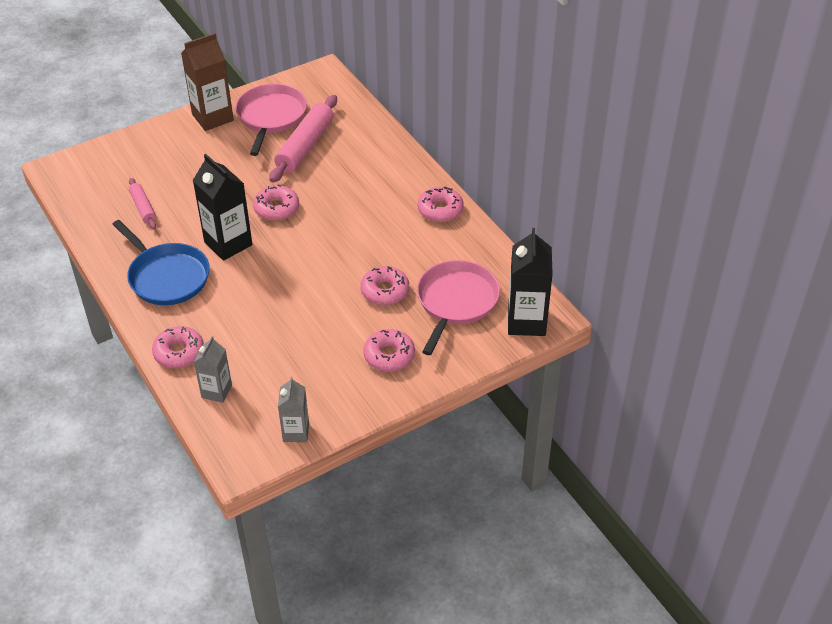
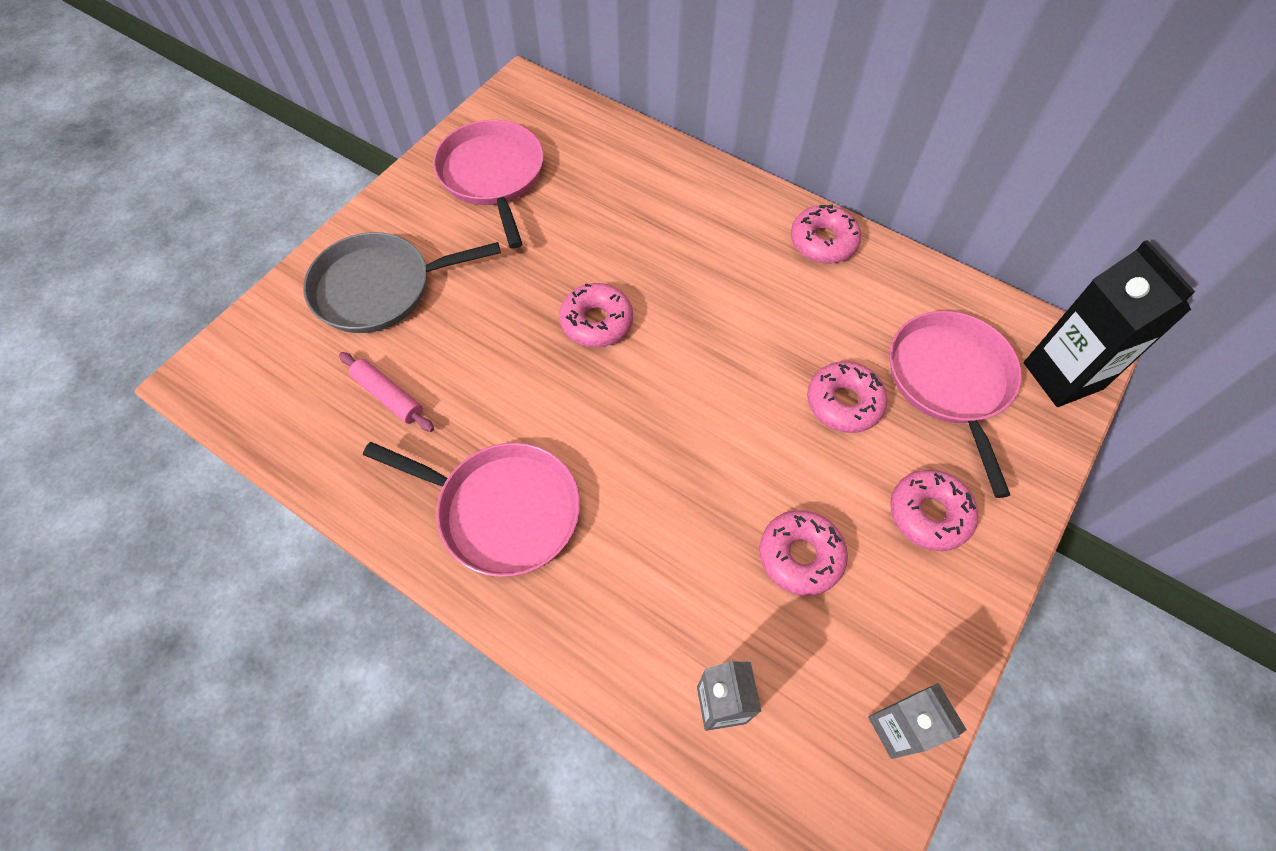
camera: 25 degrees left, 15 degrees up
(166, 276) = (502, 510): blue pan -> pink pan
(171, 155) = (379, 288): none -> grey pan
(179, 352) = (612, 653): pink donut -> pink donut (800, 556)
(212, 117) = (406, 204): brown carton -> none
(228, 243) = (562, 410): black carton -> none
(305, 146) = (571, 206): pink rolling pin -> none

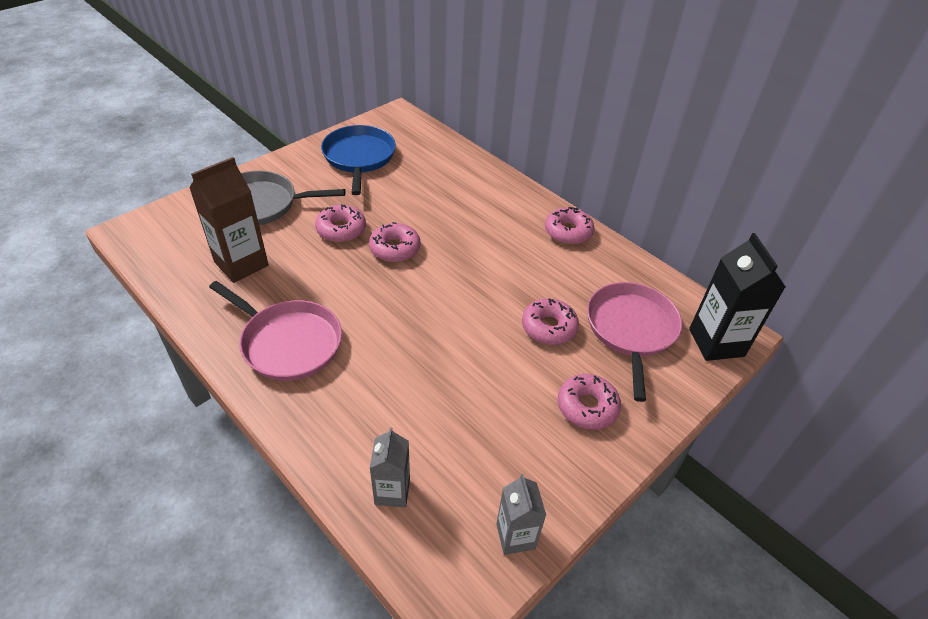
camera: 10 degrees right, 15 degrees down
(388, 396) = (241, 264): pink rolling pin -> brown carton
(493, 176) = (359, 157): pink pan -> blue pan
(800, 556) = (483, 412): pink donut -> pink donut (341, 229)

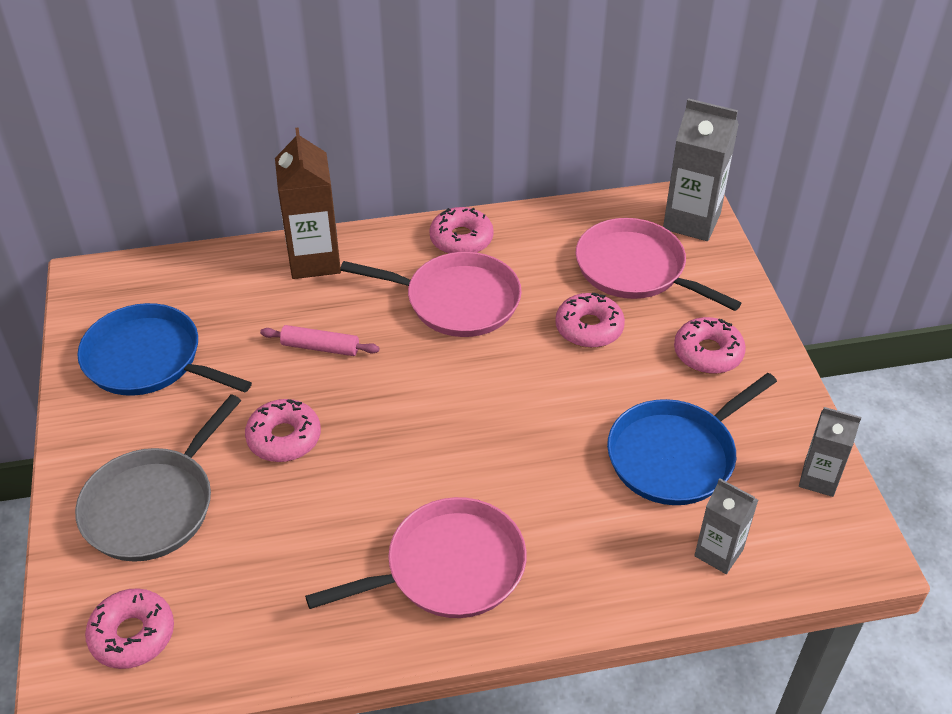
camera: 55 degrees left, 0 degrees up
(241, 264) = (264, 569): brown carton -> brown carton (314, 260)
(395, 248) = (364, 400): pink donut -> pink donut (132, 635)
(421, 213) = (320, 347): none -> pink rolling pin
(468, 426) = (676, 455): none -> blue pan
(512, 252) = (456, 301): none -> pink pan
(716, 342) = (691, 221): black carton -> grey carton

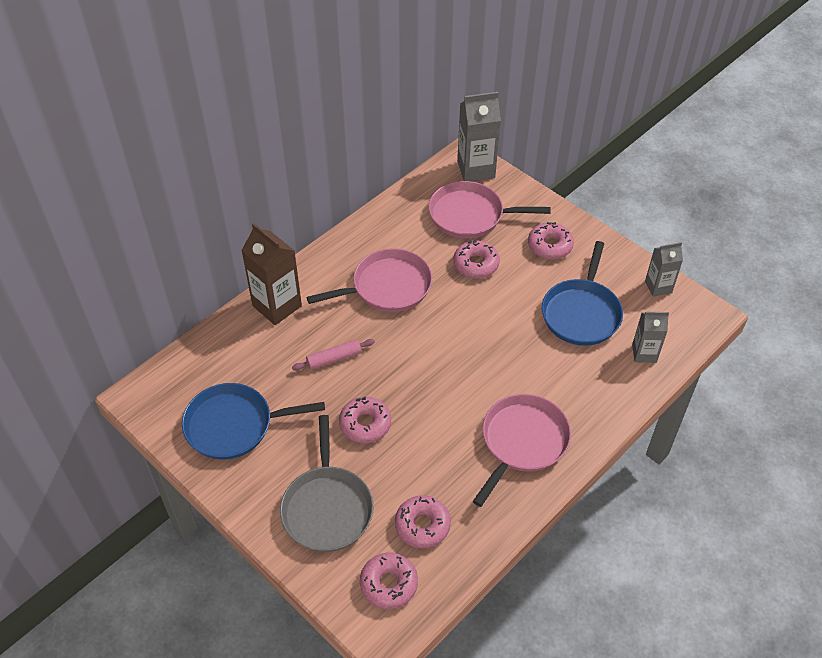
camera: 35 degrees left, 5 degrees up
(461, 239) = (355, 246): pink donut -> pink donut (422, 525)

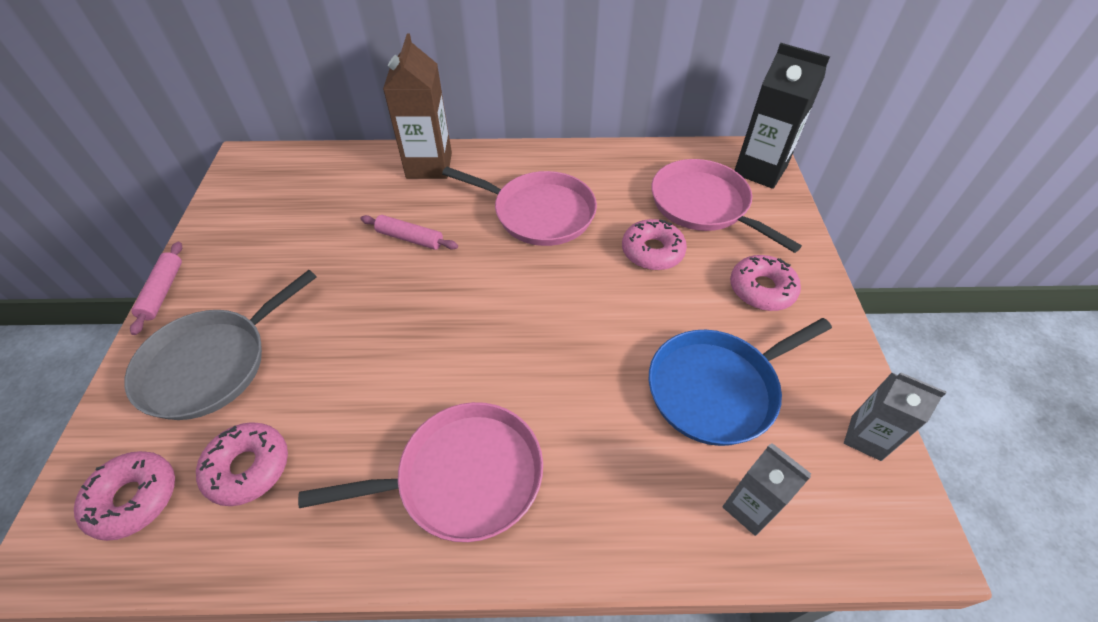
camera: 45 degrees right, 0 degrees up
(231, 504) = (163, 291): none -> pink rolling pin
(234, 425) = (264, 230): blue pan -> none
(365, 424) = (350, 316): pink donut -> none
(476, 169) = (760, 170): grey carton -> black carton

